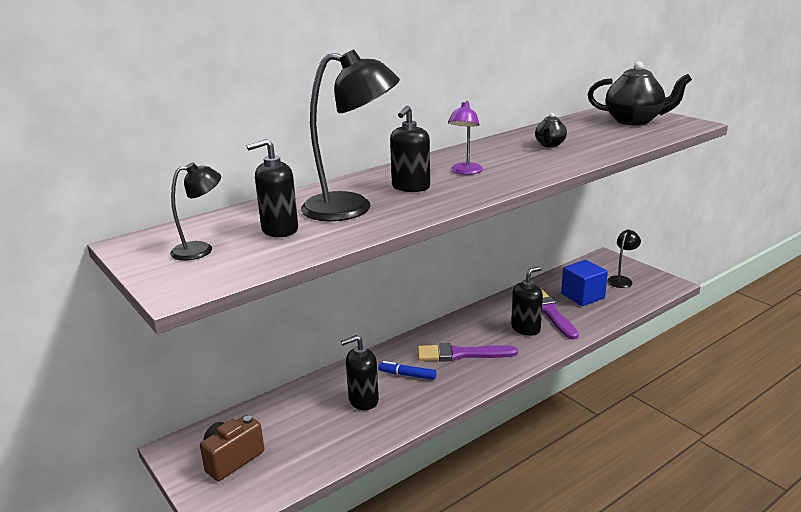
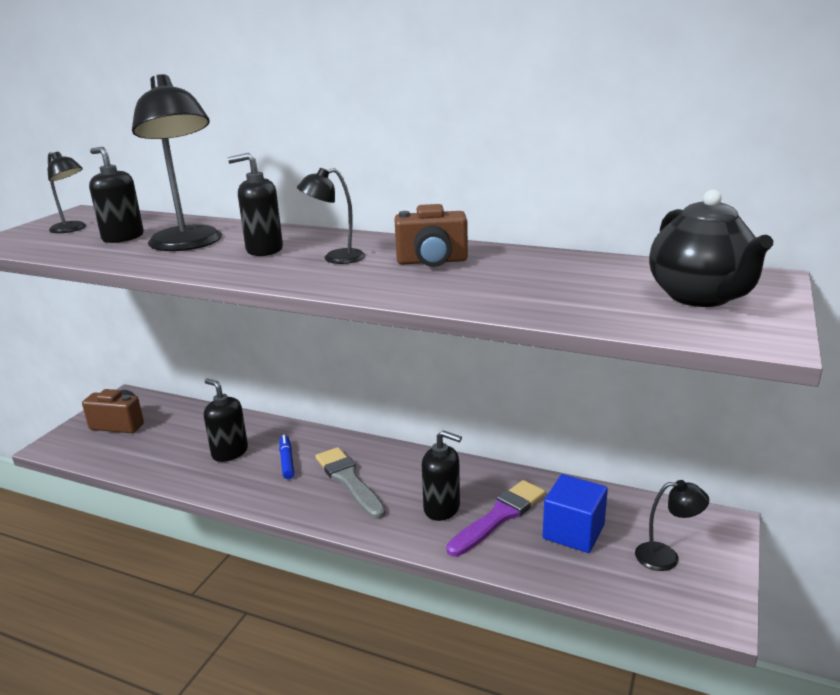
camera: 60 degrees right, 0 degrees up
(461, 354) = (349, 481): purple brush -> grey brush
(465, 172) = (335, 258): purple lamp -> black lamp
(509, 152) = (432, 261): none -> brown camera
(550, 145) = (492, 273): black teapot -> none

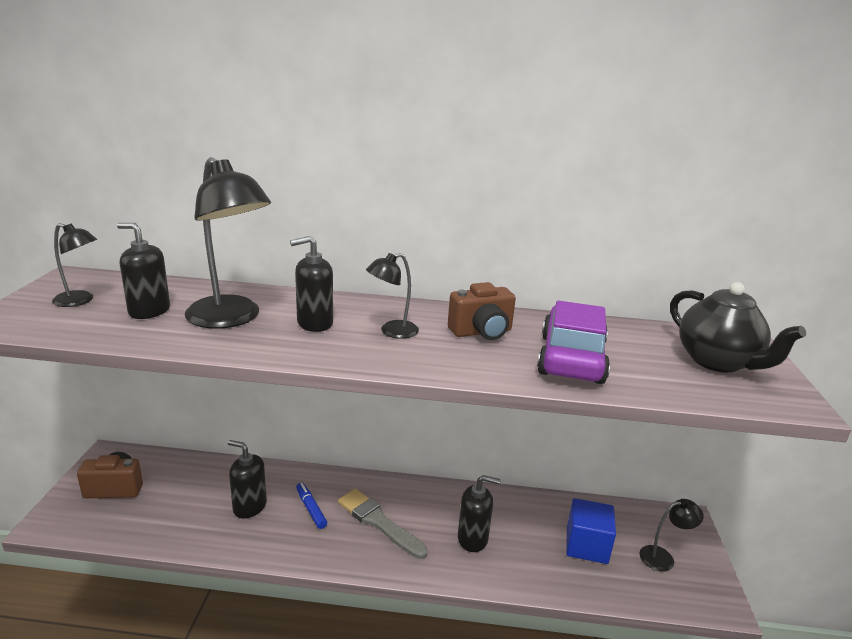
camera: 20 degrees left, 0 degrees up
(499, 516) = (523, 539): purple brush -> none
(512, 287) = (571, 359): none -> purple car

